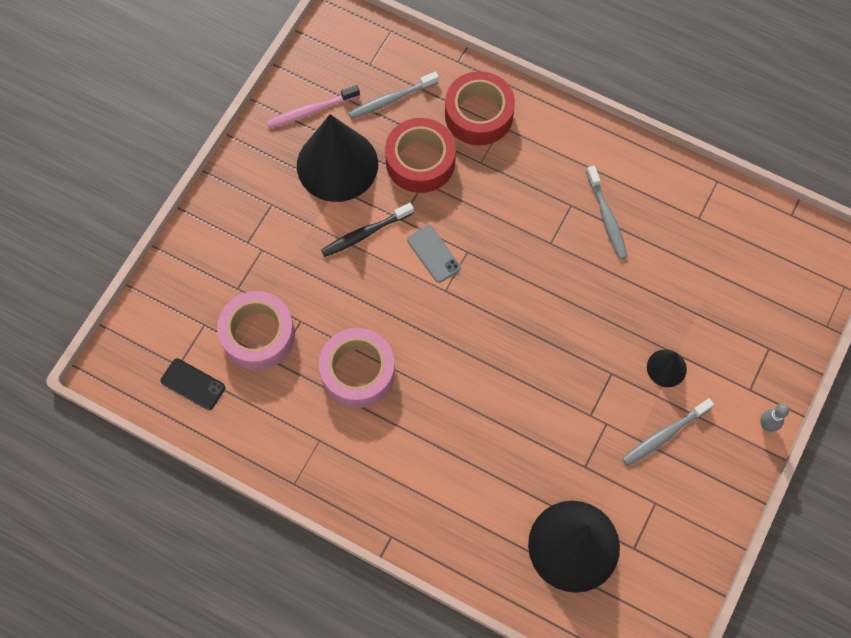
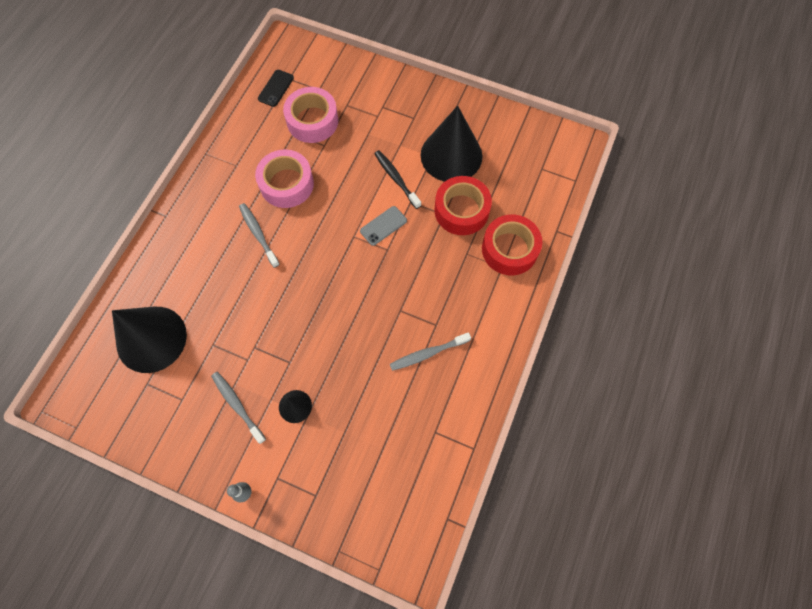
camera: 85 degrees right, 0 degrees up
(311, 111) = (494, 134): pink toothbrush -> none
(391, 99) = (513, 186): grey toothbrush -> grey toothbrush (258, 234)

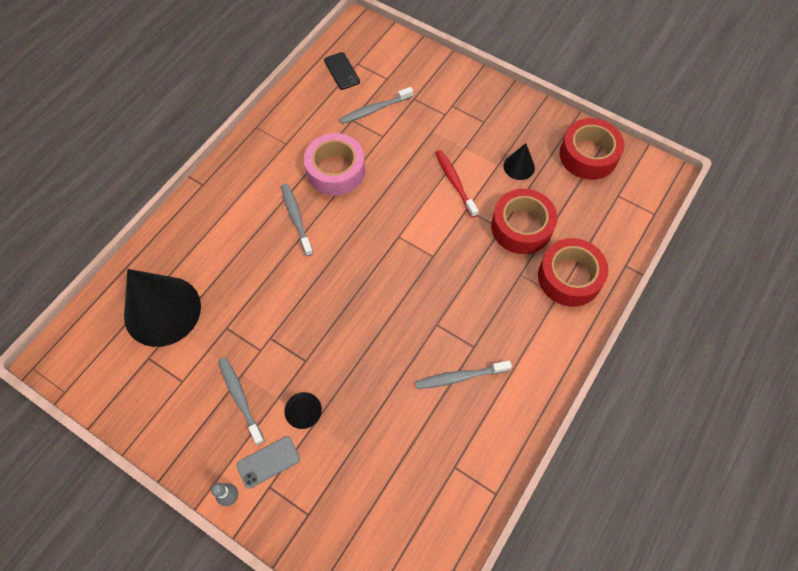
camera: 10 degrees right, 5 degrees down
(276, 88) = (341, 71): black phone -> black phone turned 60 degrees counterclockwise
(312, 121) = (374, 109): pink tape -> grey toothbrush
(383, 226) = (432, 230): grey phone -> grey phone (268, 462)
(396, 179) = (454, 182): black toothbrush -> red toothbrush
(451, 155) = (519, 166): black cone -> black cone, size x0.46
(511, 135) = (588, 155): none -> red tape

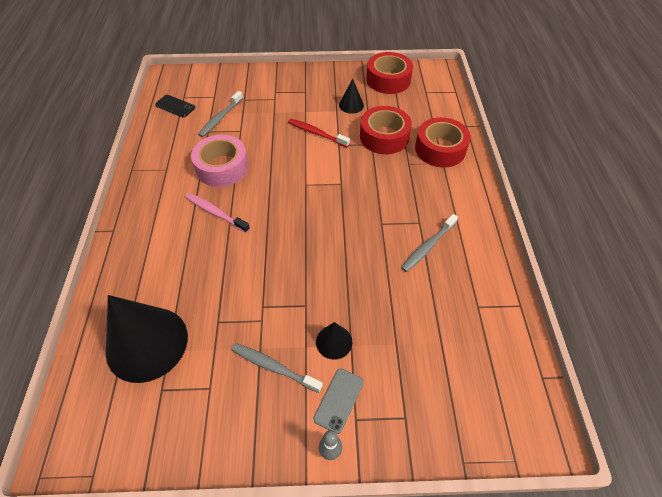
camera: 35 degrees left, 10 degrees down
(296, 218) = (215, 213): grey toothbrush -> pink toothbrush

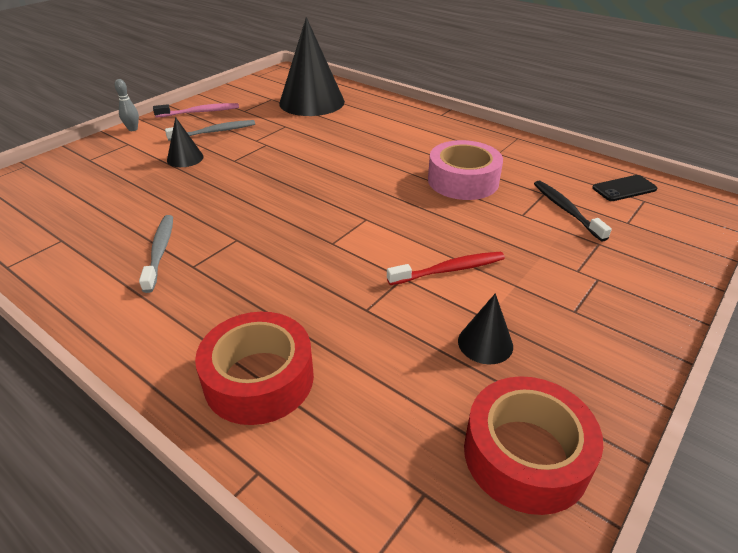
camera: 130 degrees right, 15 degrees down
(215, 213) = (398, 157): pink toothbrush -> pink toothbrush (200, 112)
(220, 118) = (566, 210): grey toothbrush -> black toothbrush
(338, 400) = (149, 143): grey phone -> none
(384, 137) = (365, 332): red tape -> none

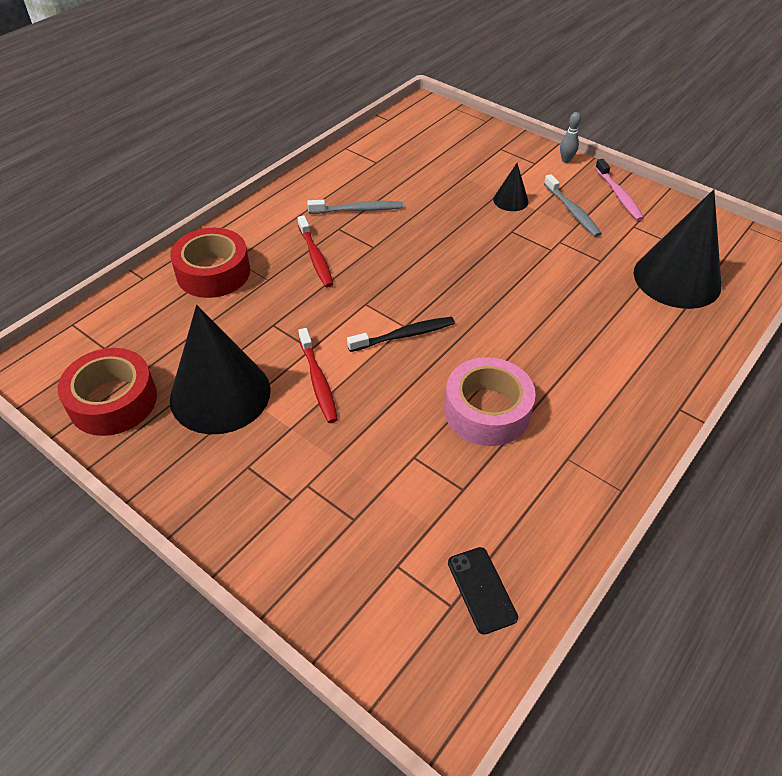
camera: 90 degrees right, 10 degrees up
(245, 282) = (315, 257): none -> red toothbrush
(485, 343) = (220, 394): black cone -> black cone, size x2.18
(566, 210) = (424, 503): black toothbrush -> black toothbrush (404, 335)

